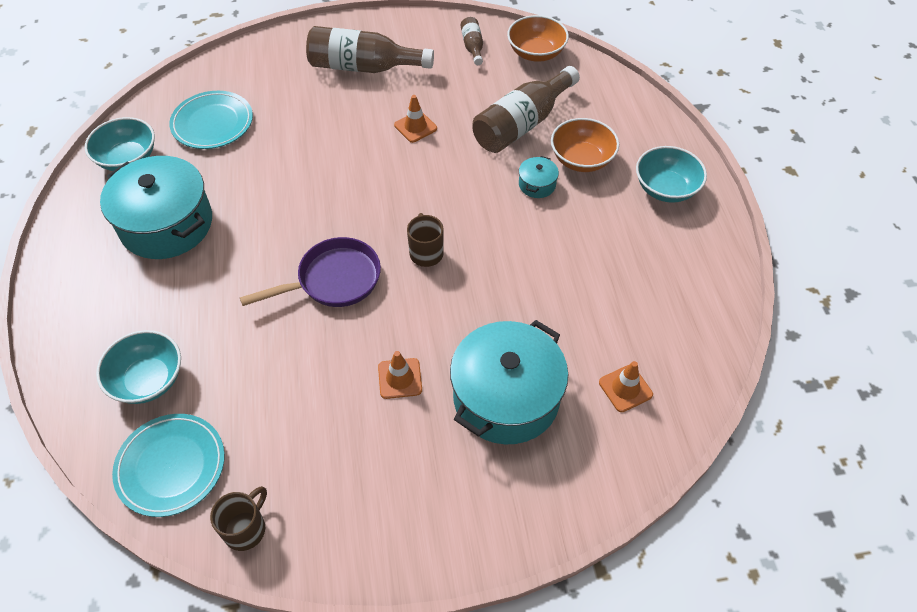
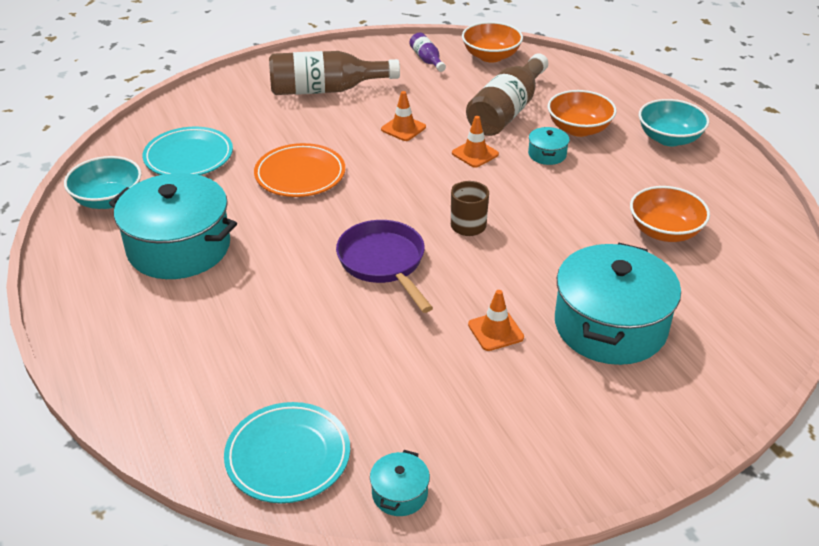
camera: 15 degrees left, 15 degrees down
(148, 380) = (224, 384): turquoise bowl -> none
(246, 529) = (399, 493): brown mug -> turquoise pot
(300, 163) = (300, 175): none -> orange plate
(333, 280) = (384, 263): purple pan -> purple pan turned 75 degrees counterclockwise
(472, 47) = (427, 60): brown bottle -> purple bottle
(608, 300) = (664, 231): none -> orange bowl
(625, 388) = (720, 297): orange traffic cone -> orange traffic cone (475, 154)

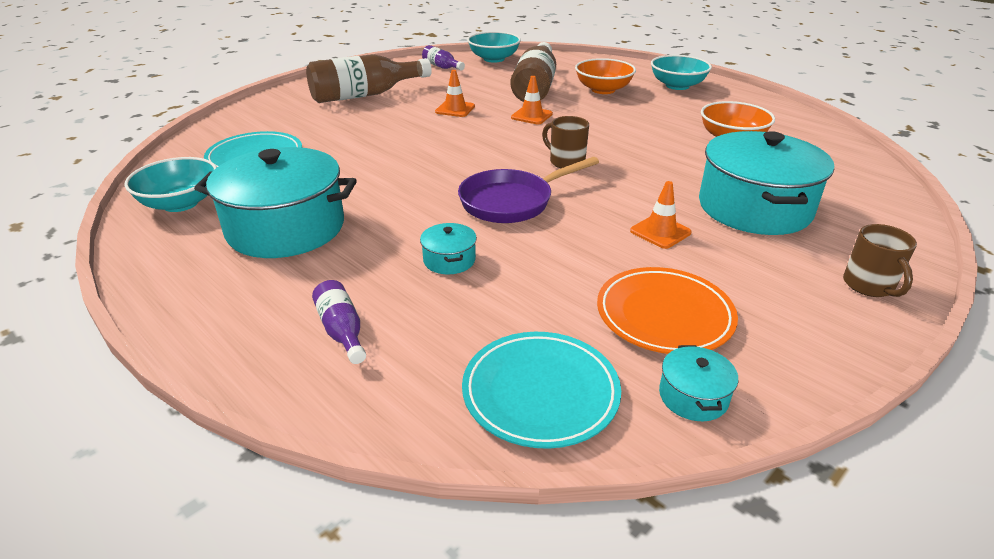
camera: 20 degrees left, 5 degrees down
(175, 362) = (342, 331): none -> purple bottle
(300, 175) = (380, 153): orange plate -> orange plate (664, 315)
(384, 263) = (512, 202): purple pan -> purple pan turned 75 degrees counterclockwise
(491, 56) = (494, 59): orange bowl -> turquoise bowl
(547, 154) = (592, 108): turquoise pot -> turquoise pot (449, 260)
(642, 439) = (869, 286): none -> brown mug

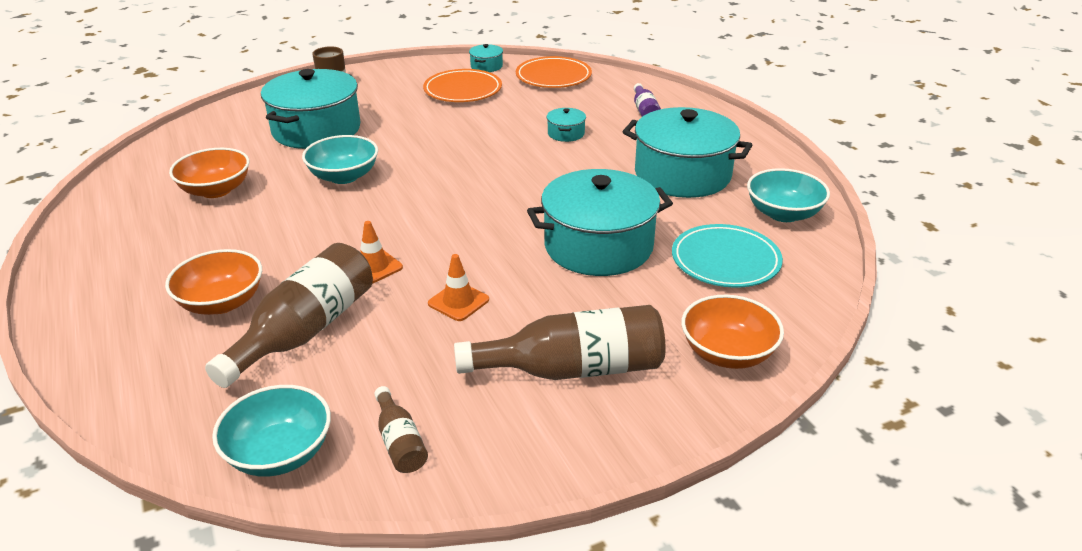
camera: 160 degrees left, 0 degrees up
(267, 112) = (727, 353): none -> orange bowl
(367, 151) = (598, 246): none -> turquoise pot
(442, 67) = (400, 442): purple bottle -> brown bottle
(512, 202) = (491, 165): purple pan -> none
(540, 392) = (553, 77): turquoise plate -> orange plate
(566, 162) = (407, 194): brown mug -> none
(660, 232) = (407, 126): orange traffic cone -> none
(677, 86) = (113, 289): turquoise bowl -> turquoise bowl (344, 176)

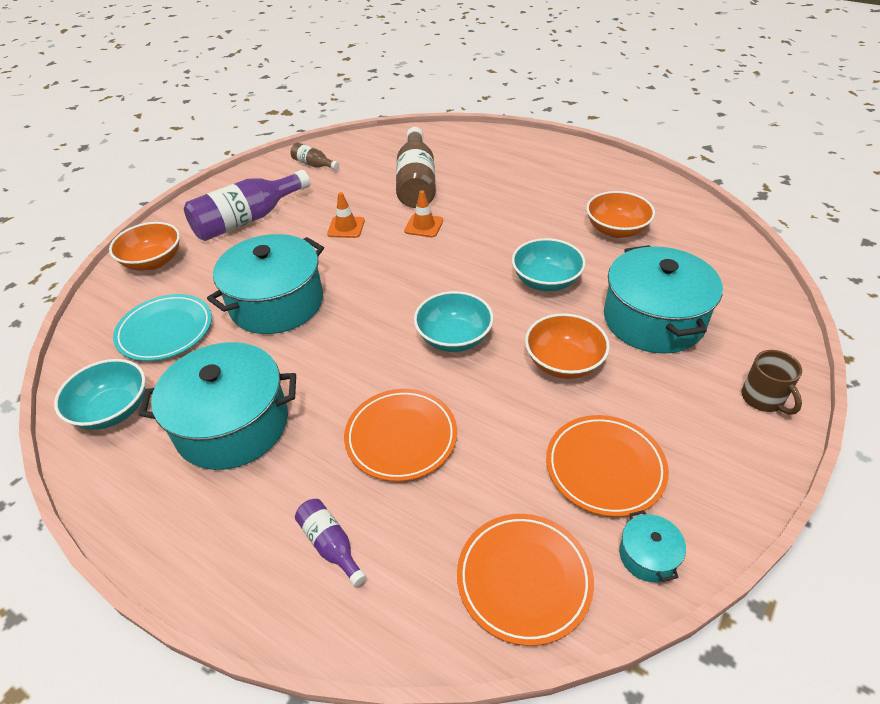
camera: 150 degrees right, 10 degrees up
(221, 302) = (482, 177): orange bowl -> orange bowl (563, 362)
(280, 453) = (363, 145): turquoise bowl -> turquoise bowl (454, 338)
(566, 133) = (401, 437): turquoise pot -> orange plate
(573, 369) = (248, 220): brown bottle -> purple bottle

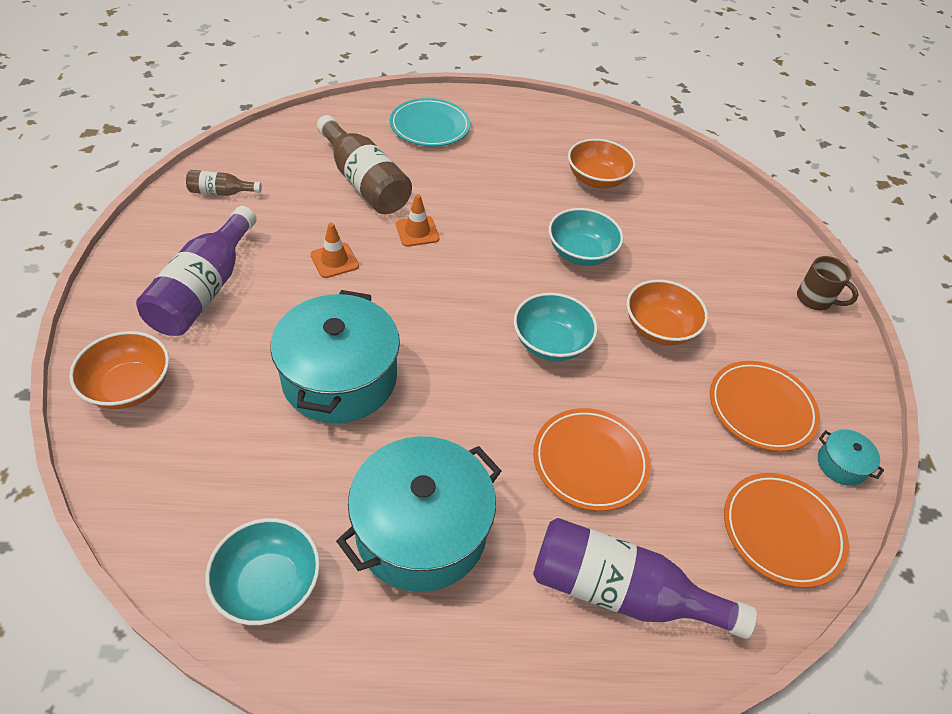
camera: 40 degrees left, 5 degrees up
(165, 331) = (237, 465): turquoise plate -> turquoise plate (430, 126)
(330, 545) = (620, 592): purple bottle -> purple bottle, size x2.06
(653, 319) = (692, 259): turquoise pot -> none

